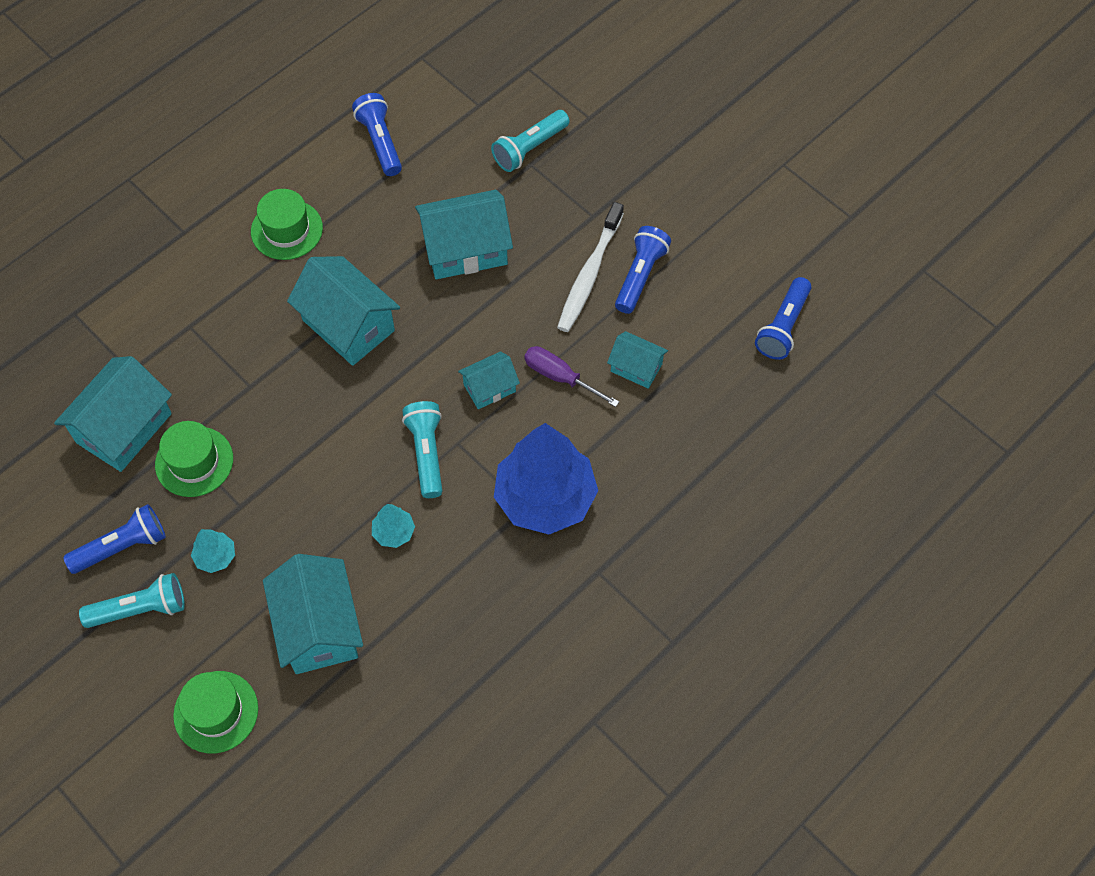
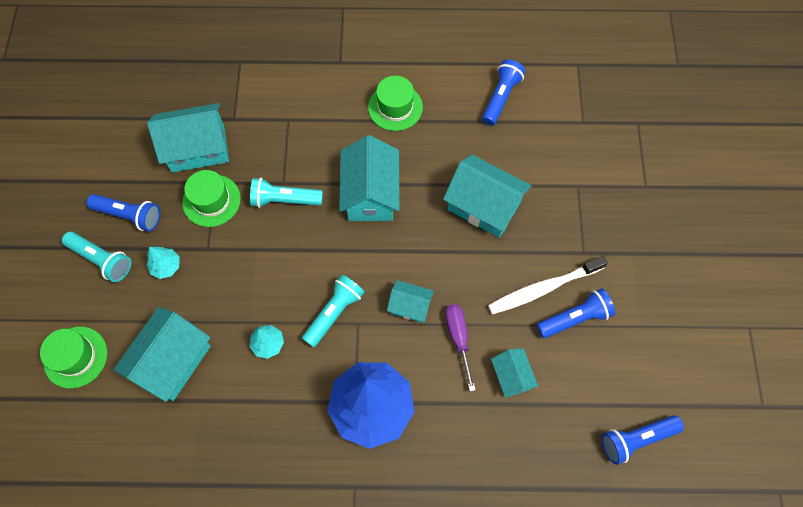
camera: 45 degrees right, 5 degrees up
(529, 149) = (587, 175): turquoise flashlight -> turquoise flashlight (284, 200)

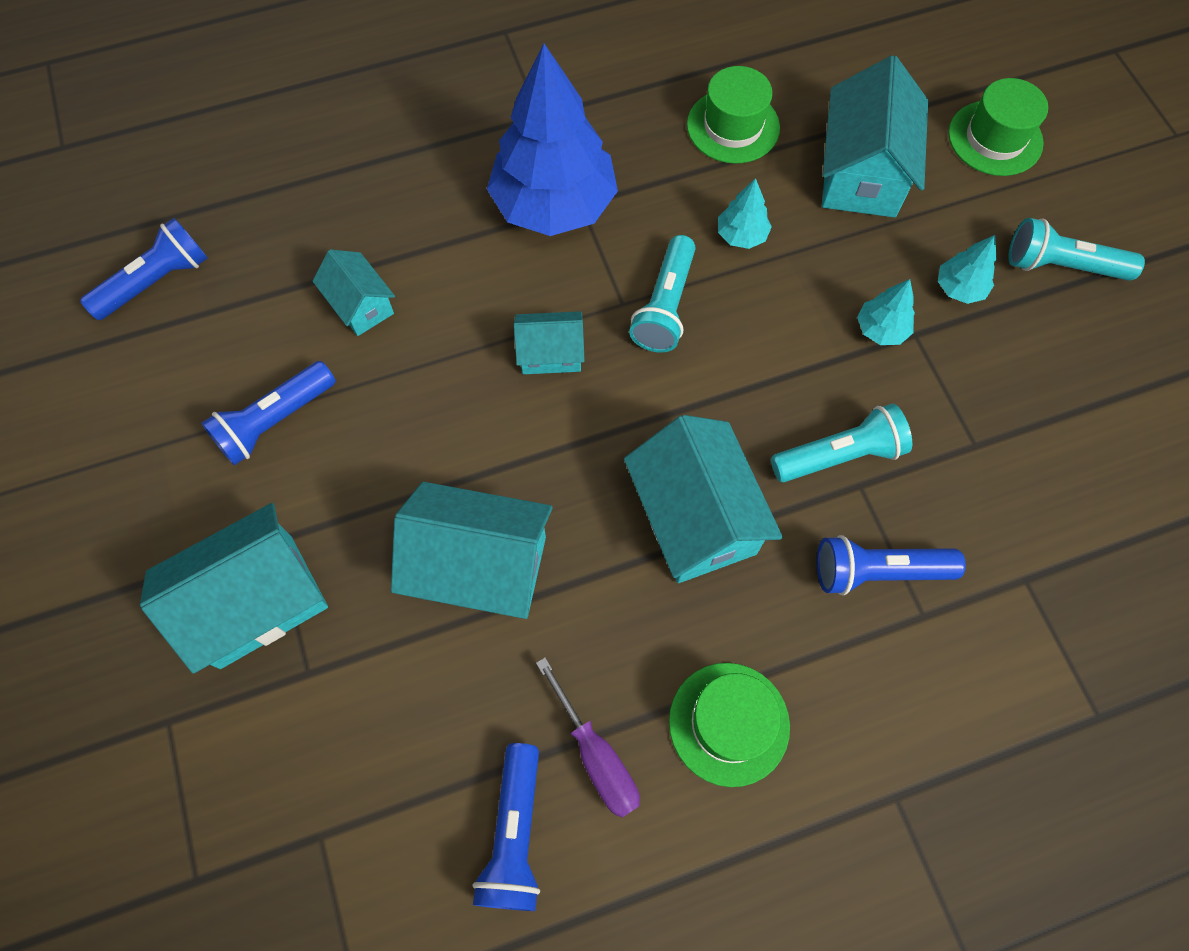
camera: 160 degrees right, 0 degrees up
(129, 215) = (1072, 343): blue flashlight -> blue flashlight (877, 572)
(198, 149) = (1047, 496): turquoise house -> turquoise house (256, 601)
(211, 200) = (960, 412): green hat -> green hat (733, 126)
(223, 257) = (881, 329): none -> turquoise tree
(458, 339) = (457, 331): purple screwdriver -> purple screwdriver (596, 755)
(543, 288) = (337, 452): white toothbrush -> none

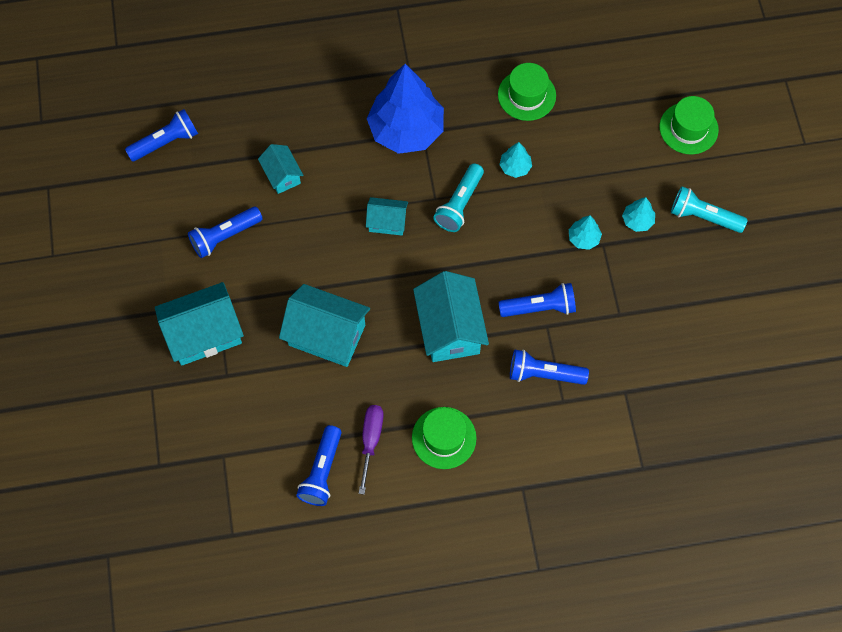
camera: 10 degrees right, 0 degrees up
(596, 755) = (371, 441): purple screwdriver -> purple screwdriver turned 150 degrees counterclockwise
(839, 455) = (539, 307): turquoise flashlight -> blue flashlight
(861, 173) = (598, 139): turquoise house -> none

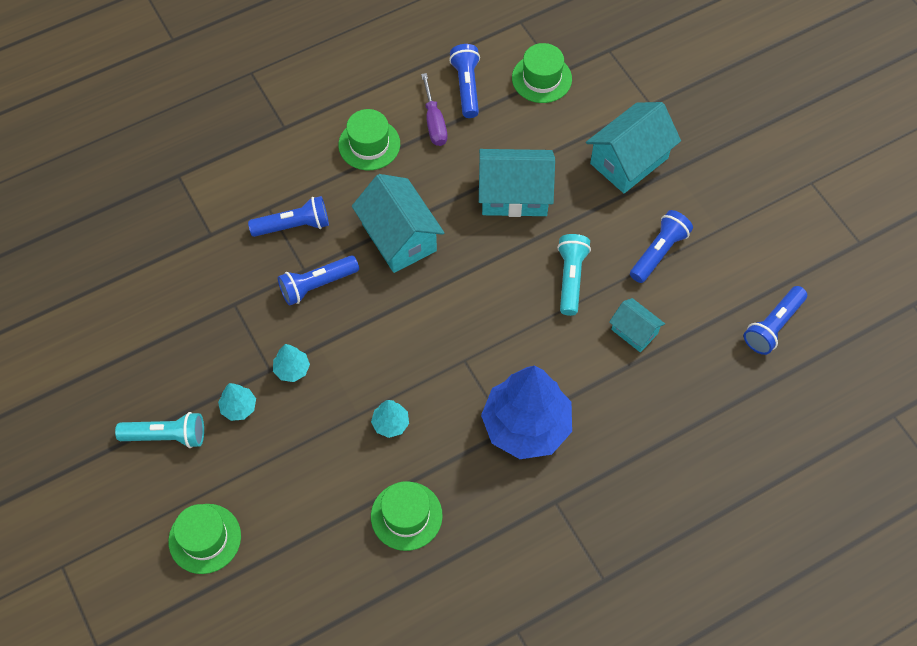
camera: 160 degrees right, 5 degrees down
(242, 455) = (541, 78): none -> green hat
(387, 222) = (503, 319): turquoise house -> none
(459, 204) = (435, 362): turquoise flashlight -> turquoise flashlight (570, 278)

